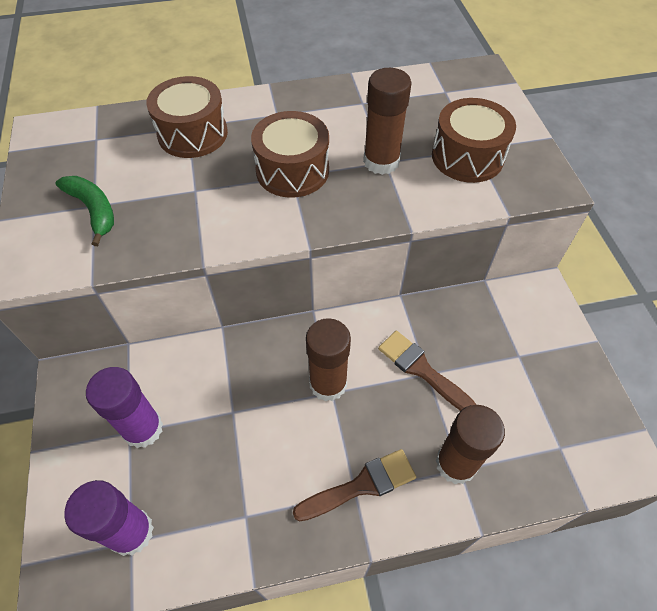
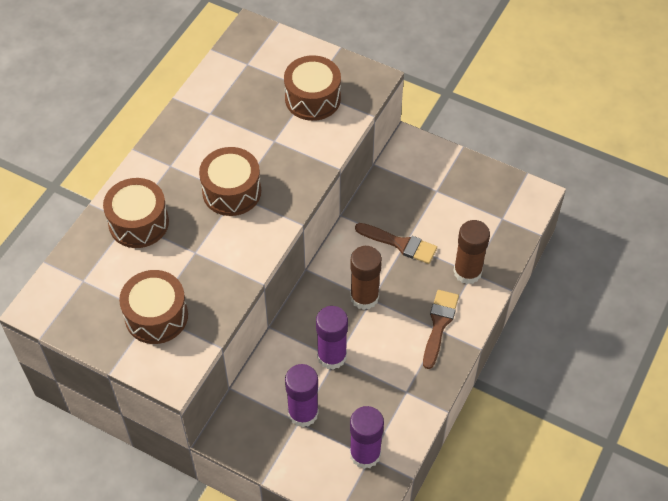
camera: 50 degrees left, 0 degrees up
(93, 210) = (156, 316): green banana -> brown drum
(232, 405) = (332, 356): none -> purple glue stick
(381, 161) = (272, 142): brown glue stick -> none
(422, 370) = (400, 244): brown brush -> brown brush turned 150 degrees counterclockwise

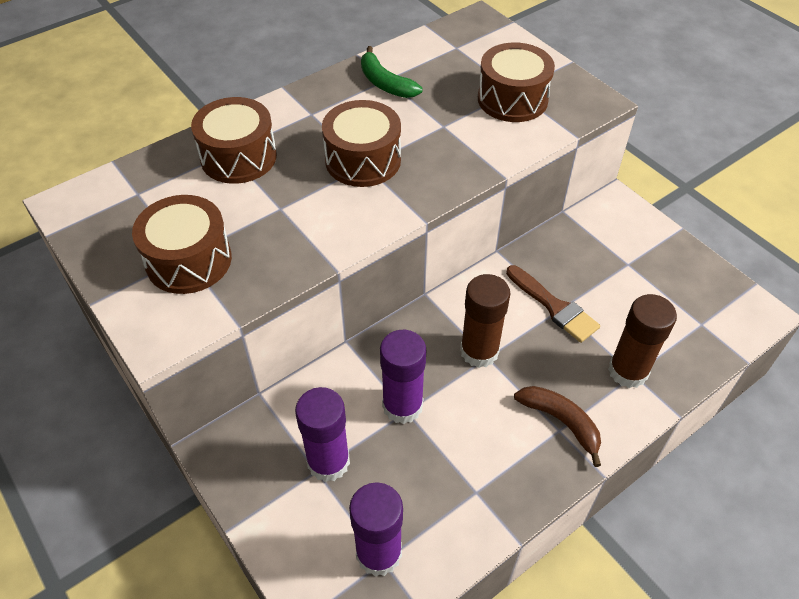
camera: 25 degrees right, 5 degrees down
(211, 117) = (385, 83): none -> green banana
(439, 324) = (561, 422): brown brush -> brown banana

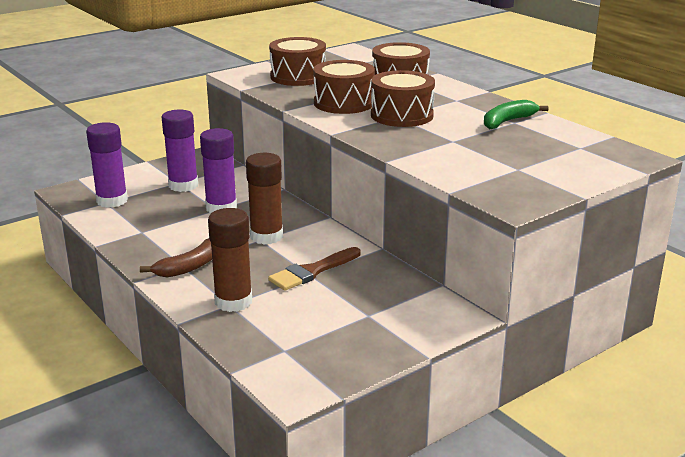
camera: 90 degrees right, 25 degrees down
(512, 99) = (502, 167): brown drum -> brown drum (344, 103)

